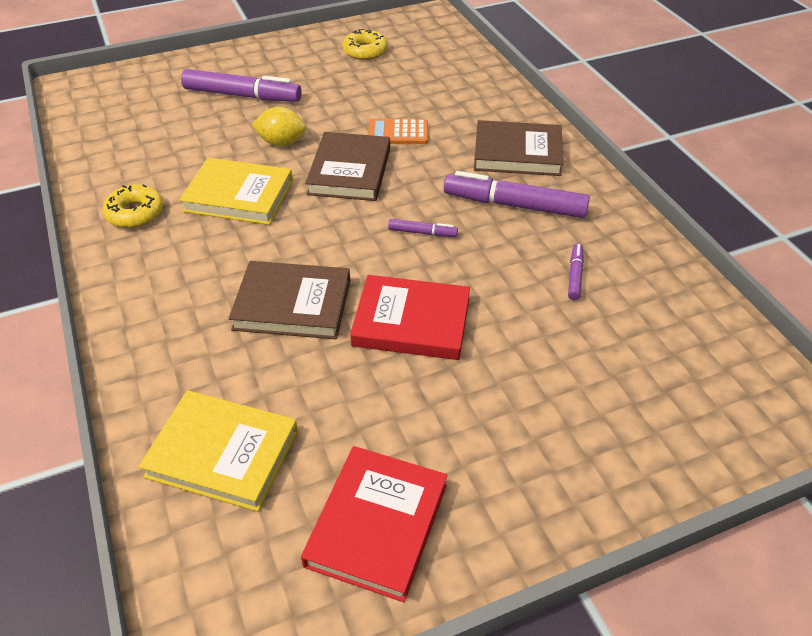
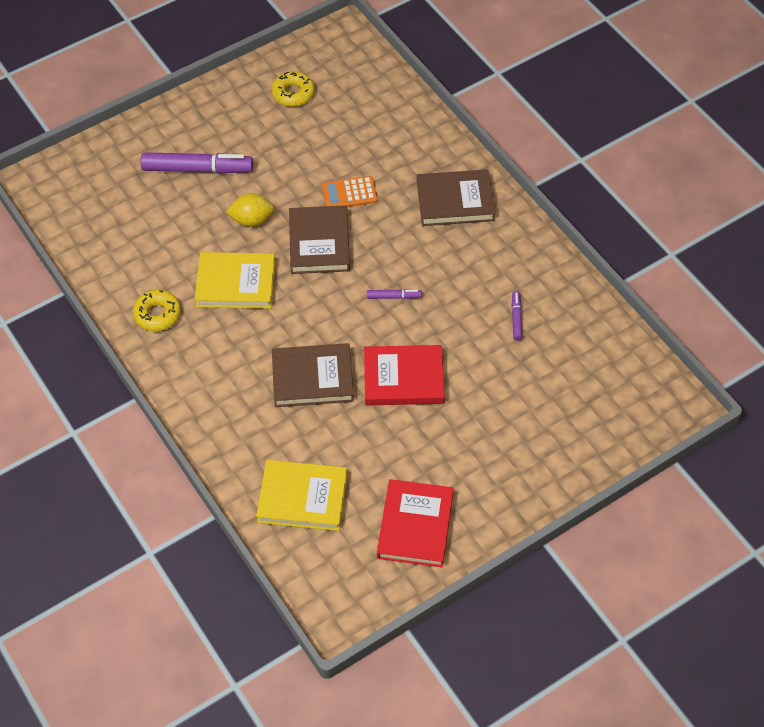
camera: 10 degrees left, 10 degrees up
(515, 205) = (462, 258): purple marker -> none

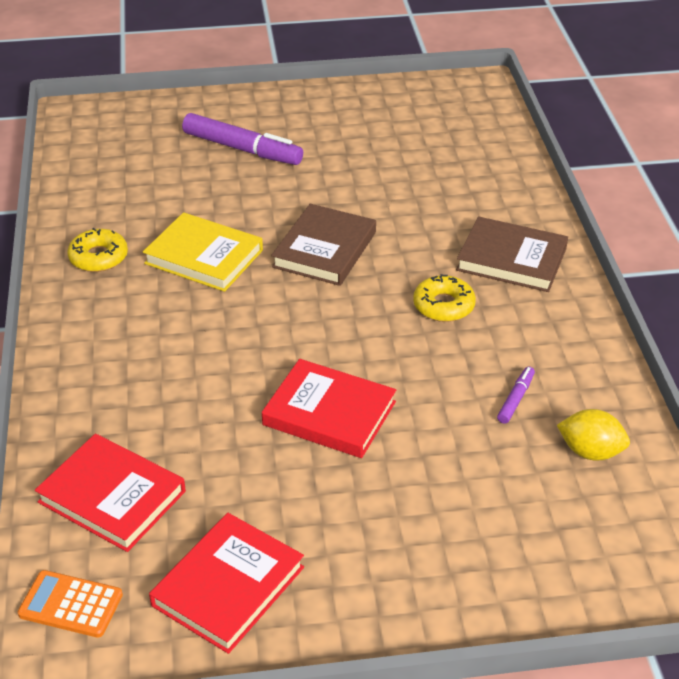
camera: 25 degrees right, 15 degrees down
(252, 220) = (265, 207): yellow lemon -> yellow lemon (590, 451)
(293, 93) = (391, 117): yellow donut -> yellow donut (443, 305)
(302, 498) = (112, 496): yellow book -> red book
(312, 378) = (220, 374): brown book -> none
(349, 193) = (391, 216): orange calculator -> orange calculator (71, 604)
(393, 297) = (375, 327): purple marker -> none

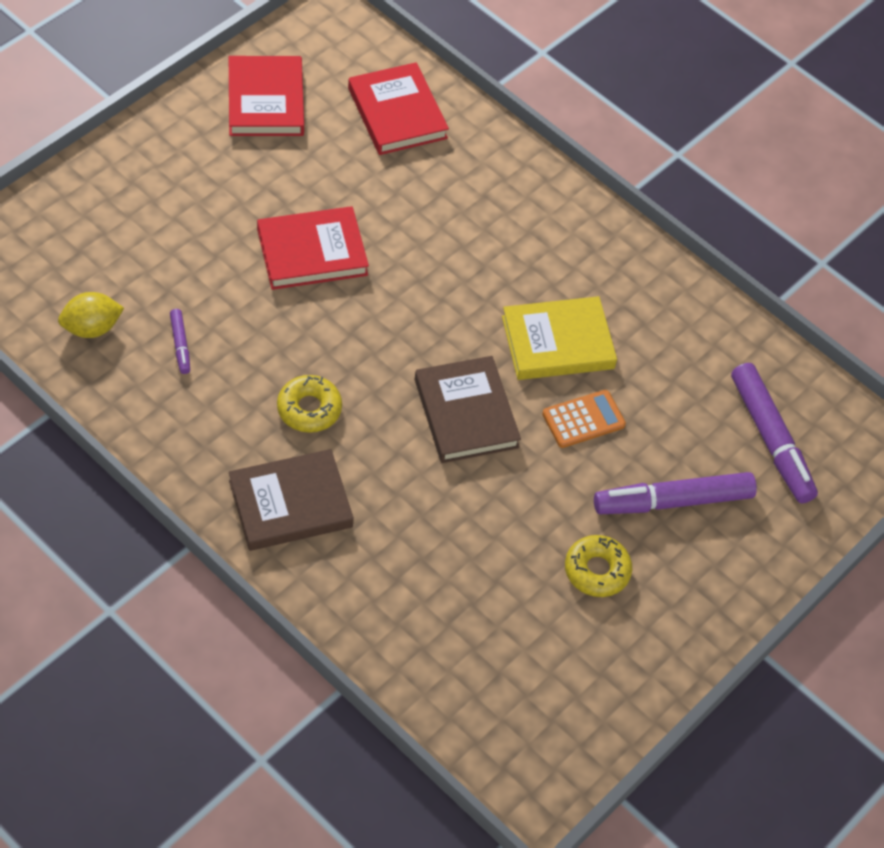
camera: 135 degrees right, 15 degrees up
(71, 604) = (348, 43): orange calculator -> orange calculator (583, 419)
(98, 257) = (640, 290): yellow donut -> yellow donut (597, 570)
(112, 496) = (397, 113): red book -> red book turned 75 degrees clockwise
(136, 147) = (770, 438): none -> purple marker

